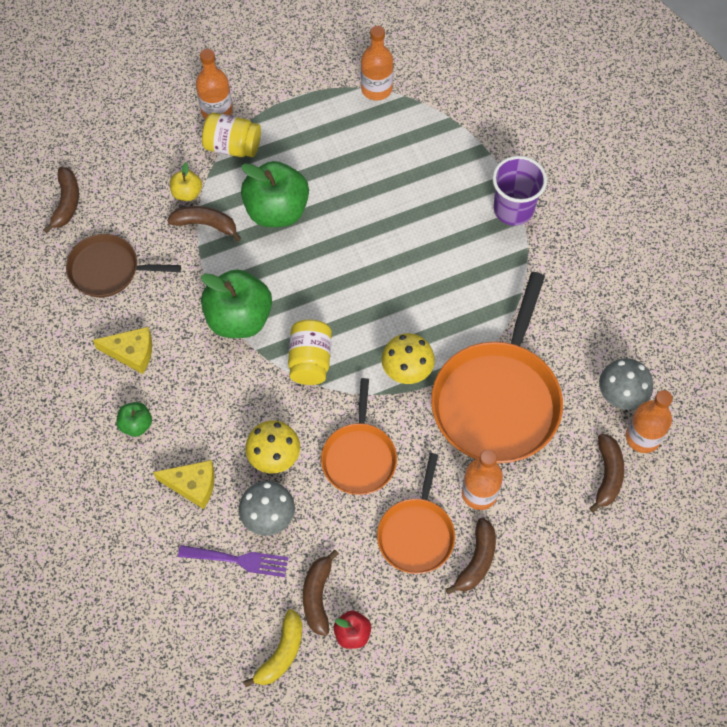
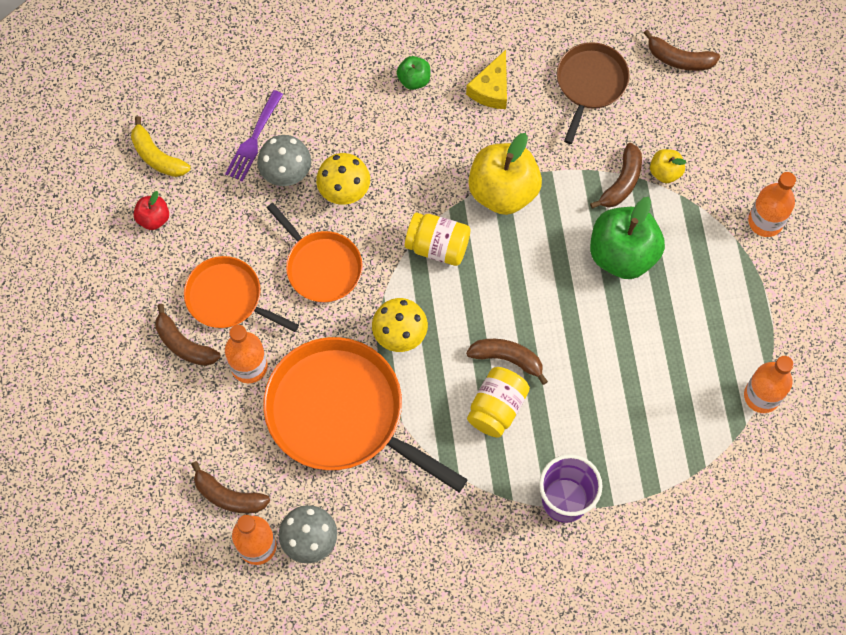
camera: 105 degrees right, 5 degrees up
(193, 485) = (338, 116): yellow cheese -> none
(232, 146) = (715, 228): yellow jar -> yellow jar (497, 408)
(239, 318) = (503, 191): green apple -> yellow apple
(317, 596) = (198, 198): brown banana -> brown banana (507, 359)
(359, 457) = (321, 266): orange pan -> orange pan turned 150 degrees counterclockwise

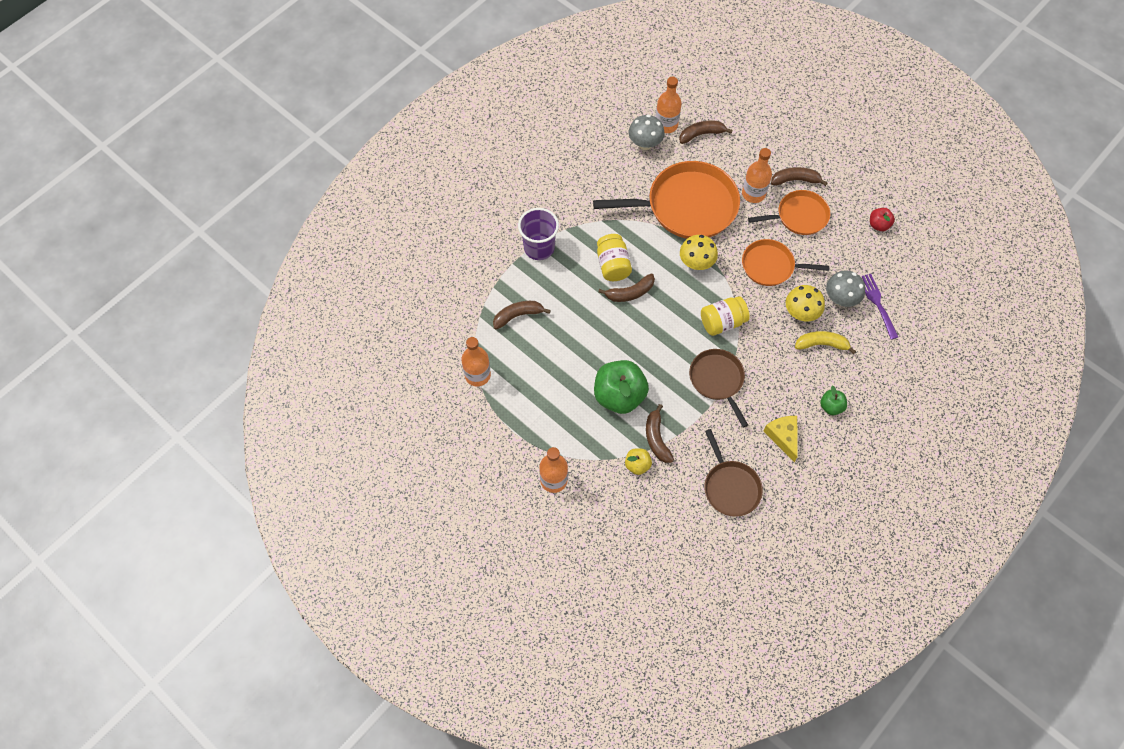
camera: 140 degrees right, 5 degrees down
(157, 156) = (914, 256): yellow banana -> yellow banana (821, 344)
(503, 191) = (717, 380): yellow apple -> brown pan
(679, 59) = (692, 549): brown banana -> brown banana (518, 316)

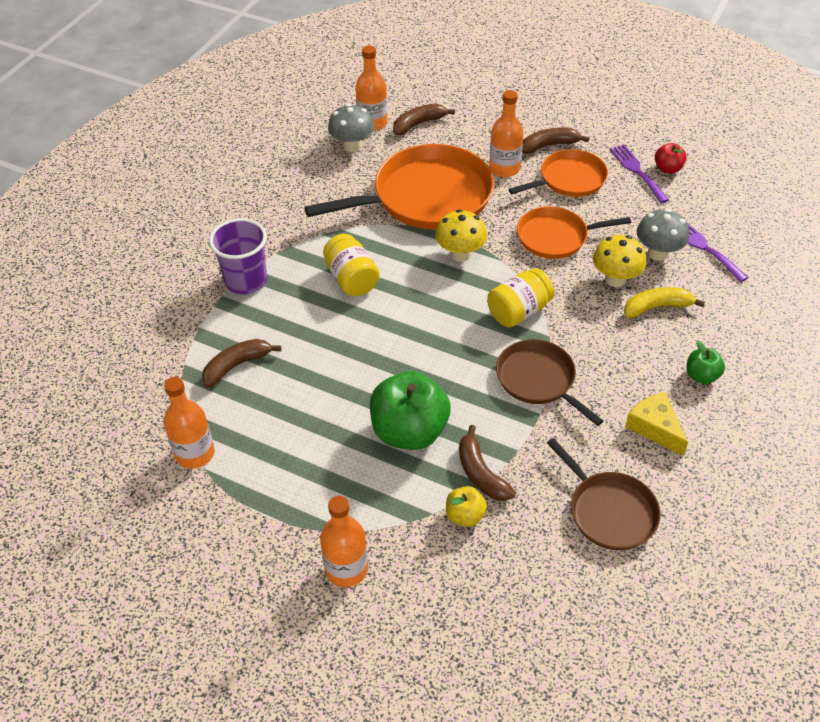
camera: 15 degrees left, 15 degrees down
(630, 293) = (384, 305): brown banana -> none
(854, 221) = (637, 171): none -> purple fork

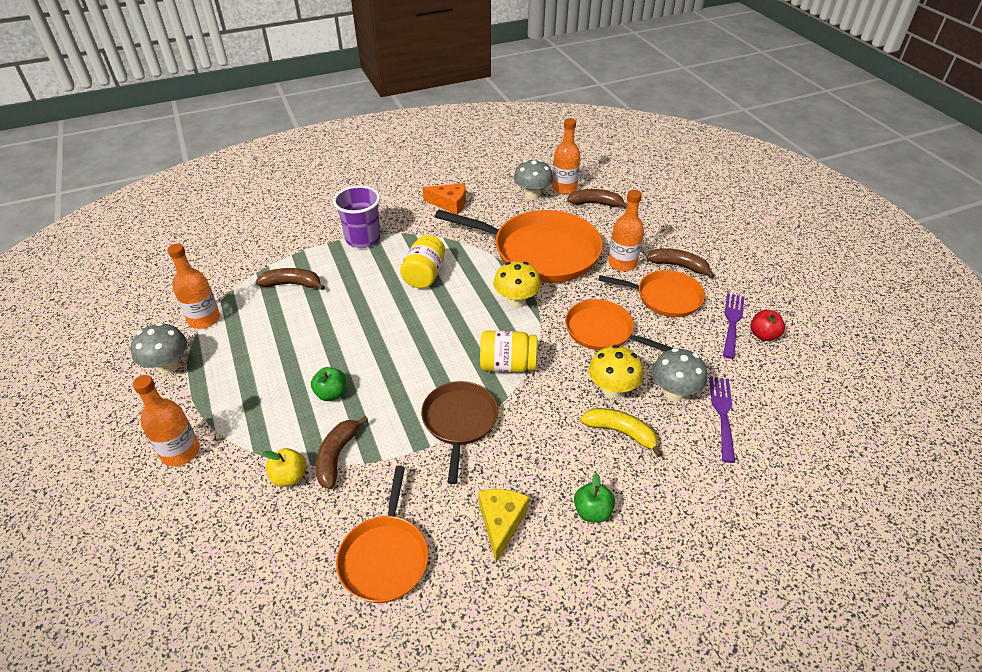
camera: 40 degrees right, 5 degrees down
(224, 516) = (168, 366): none -> grey mushroom
(285, 197) = (450, 204): none -> orange cheese
(409, 431) = (331, 394): green apple -> green apple, size x0.48
(609, 511) = (385, 557): brown pan -> orange pan

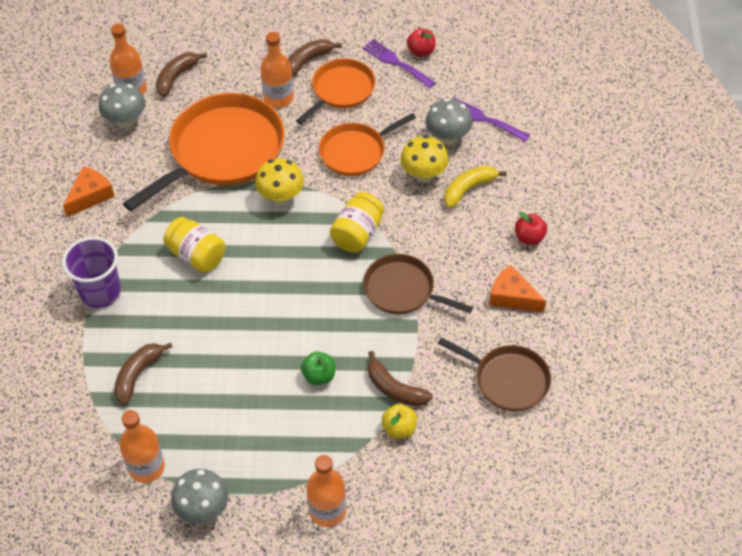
camera: 65 degrees left, 10 degrees up
(385, 557) = (508, 380): orange pan -> brown pan
(501, 522) = (512, 296): yellow cheese -> orange cheese
(592, 511) = (529, 238): green apple -> red apple

